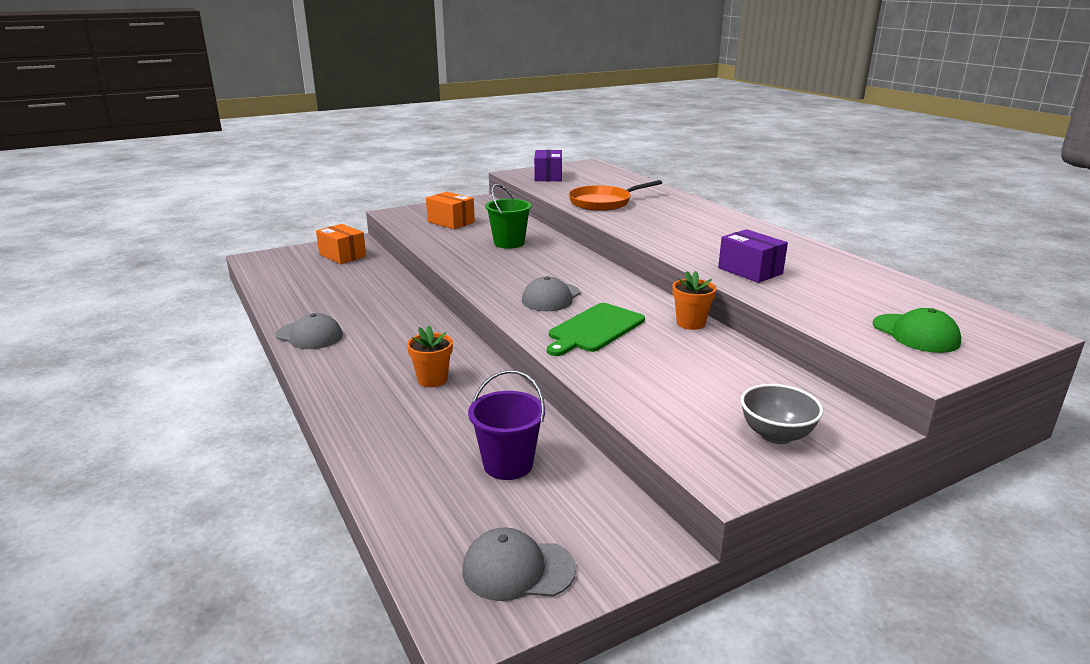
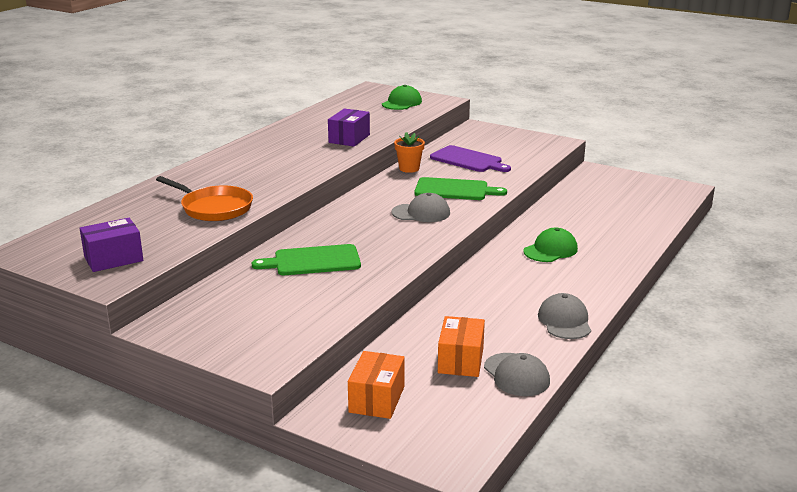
camera: 120 degrees left, 0 degrees up
(432, 379) = (550, 250): orange flower pot -> green cap
(451, 222) = (270, 313): orange box -> orange box (461, 360)
(508, 464) = (593, 206): purple bucket -> none
(509, 243) = (313, 261): green bucket -> green cutting board
(518, 569) = (649, 188): grey cap -> grey cap (516, 375)
(693, 367) = (468, 160): none -> purple cutting board
(776, 435) = (510, 138): grey bowl -> none

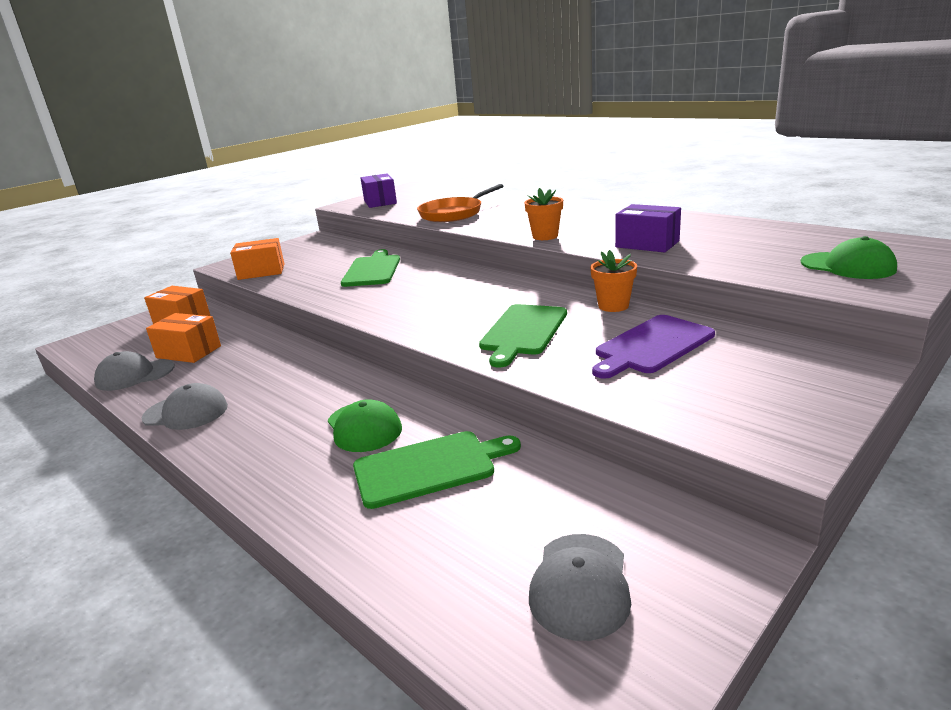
camera: 105 degrees right, 0 degrees up
(302, 329) = (261, 272): none -> orange box
(317, 167) = (545, 236): none -> orange flower pot
(421, 213) = (454, 311): grey cap -> grey cap (580, 585)
(579, 227) = (429, 467): none -> green cutting board

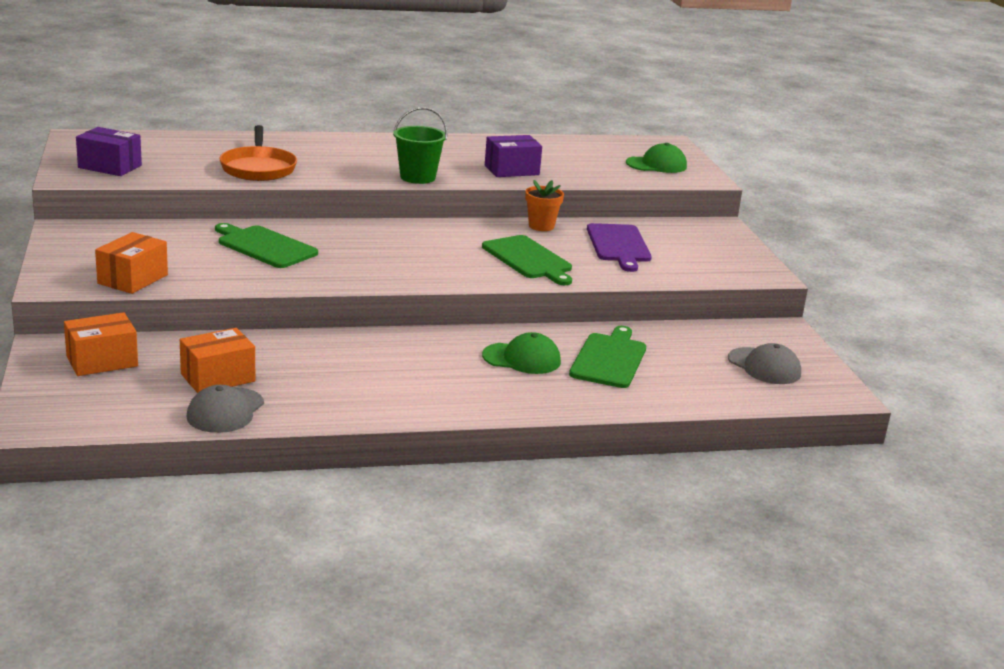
camera: 60 degrees left, 0 degrees up
(186, 412) = (369, 407): grey cap -> none
(545, 236) = (417, 177): orange flower pot -> green bucket

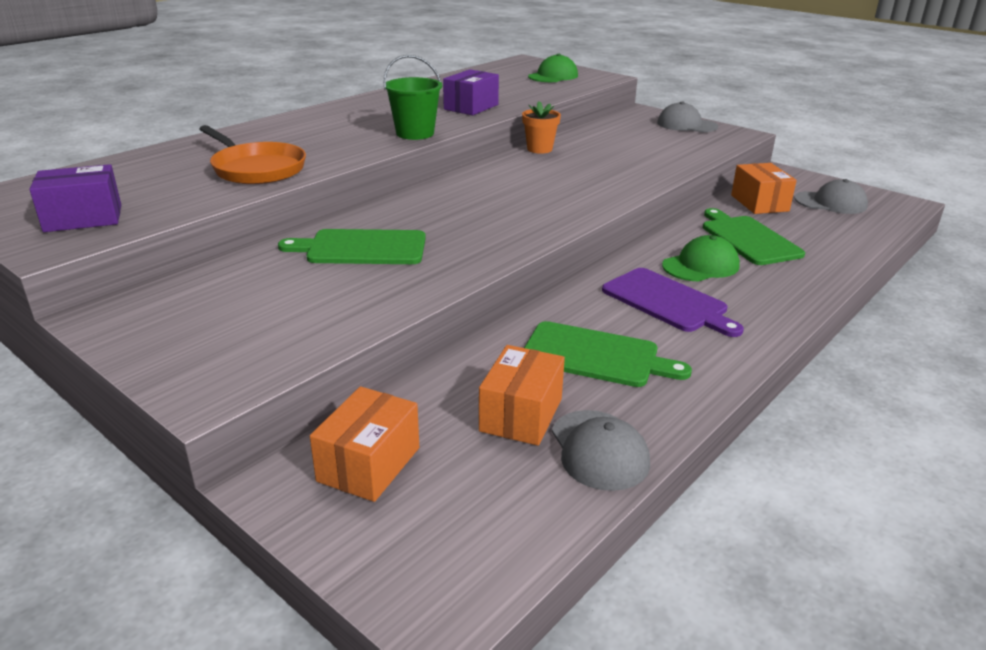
camera: 35 degrees left, 5 degrees up
(132, 279) = (292, 341): orange box -> orange box (759, 203)
(528, 259) = (587, 177): green cutting board -> green cutting board (595, 356)
(619, 245) = (617, 145): purple cutting board -> purple cutting board (668, 302)
(733, 251) = (686, 125): none -> grey cap

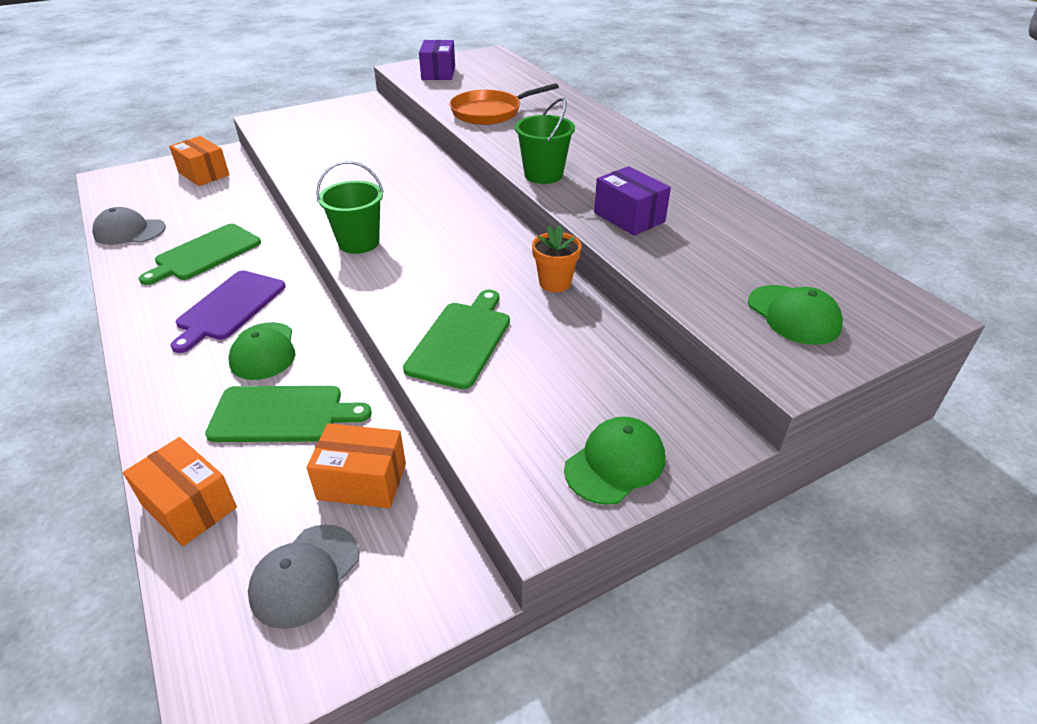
camera: 110 degrees right, 10 degrees up
(361, 248) = (380, 164): green cutting board -> green cutting board (461, 341)
(521, 415) = (185, 216): orange box -> orange box (189, 506)
(549, 220) = (358, 242): none -> green bucket
(668, 302) = (229, 307): purple cutting board -> purple cutting board turned 45 degrees counterclockwise
(686, 125) = (615, 463): grey cap -> green cap

